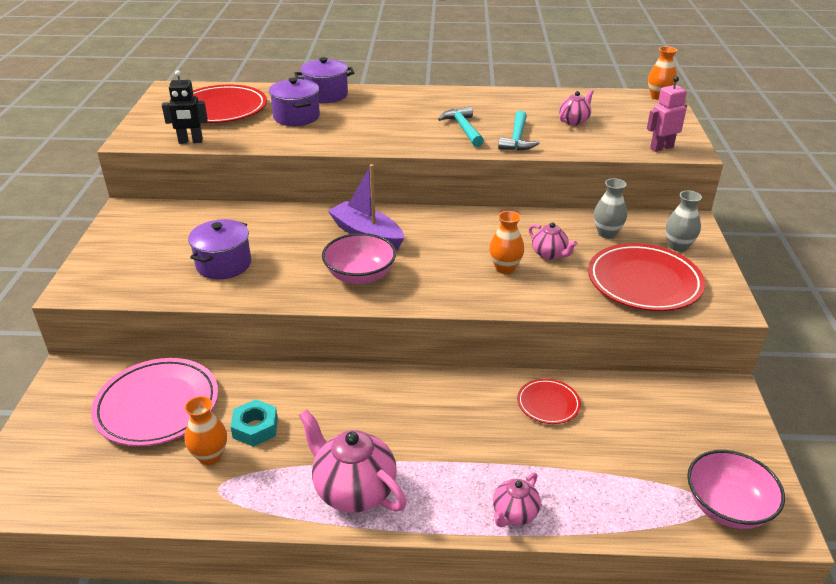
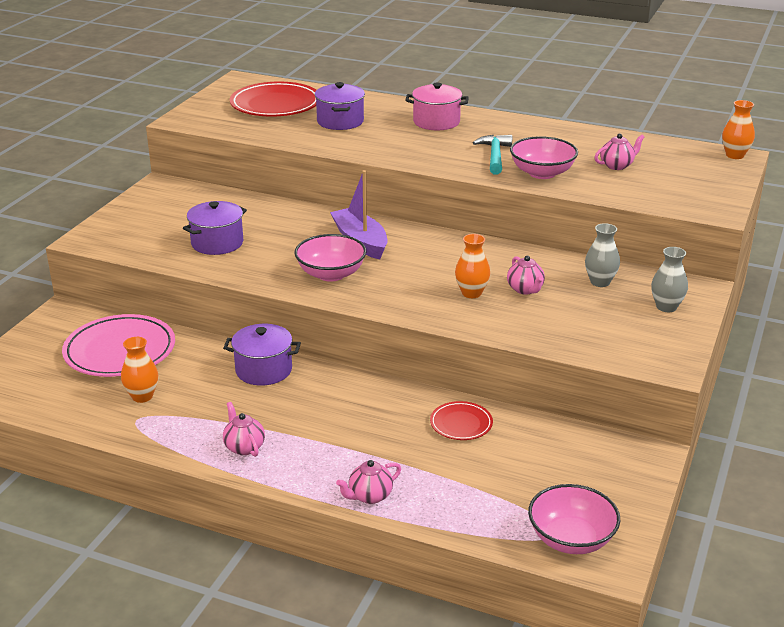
camera: 20 degrees right, 5 degrees down
(190, 141) = (230, 129): black robot -> none
(255, 428) = (190, 384): turquoise nut -> none
(326, 95) = (382, 105): purple pot -> purple pot (263, 370)
(354, 490) = (244, 447): pink teapot -> pink teapot, size x0.55
(387, 104) = (436, 122): none -> pink pot
(517, 139) = (542, 173): turquoise hammer -> pink bowl
(644, 282) = (602, 330): red plate -> none
(661, 148) = (688, 204): pink robot -> none

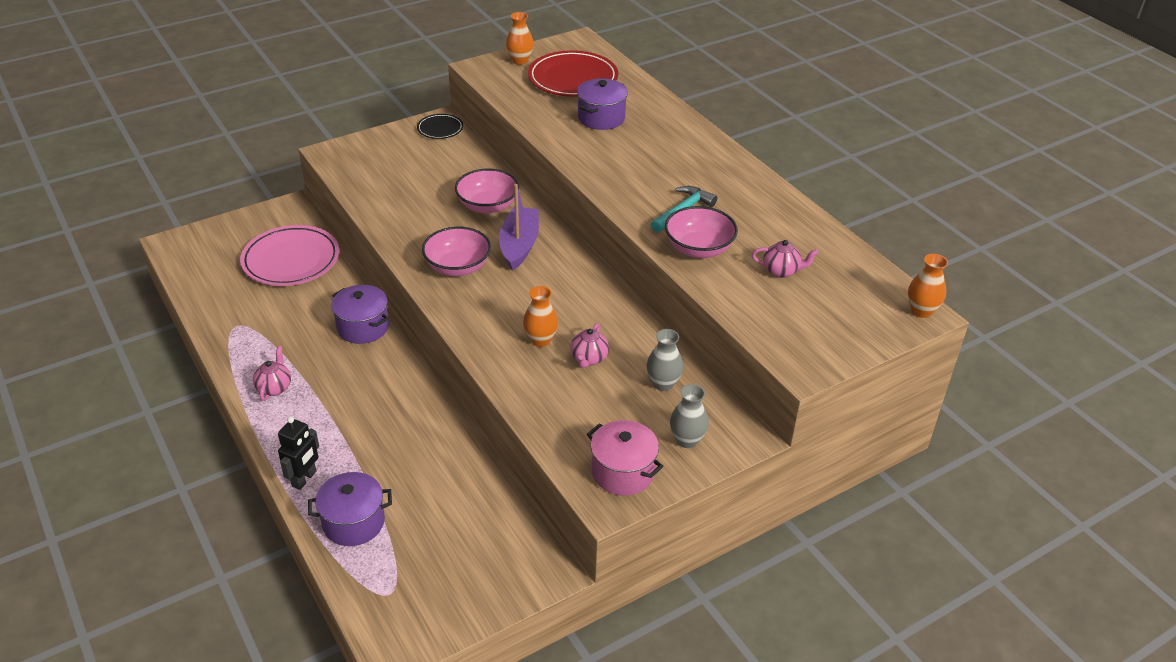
camera: 35 degrees right, 10 degrees up
(142, 396) = (261, 307): orange vase -> orange vase (520, 61)
(168, 190) = (440, 129): none -> black plate
(217, 243) = (413, 197): purple pot -> purple pot (354, 522)
(369, 496) = (304, 479): pink teapot -> black robot
(436, 122) = (683, 151): pink pot -> pink pot (623, 472)
(461, 424) = (442, 454): red plate -> none
(571, 539) = (394, 606): pink bowl -> pink bowl (487, 206)

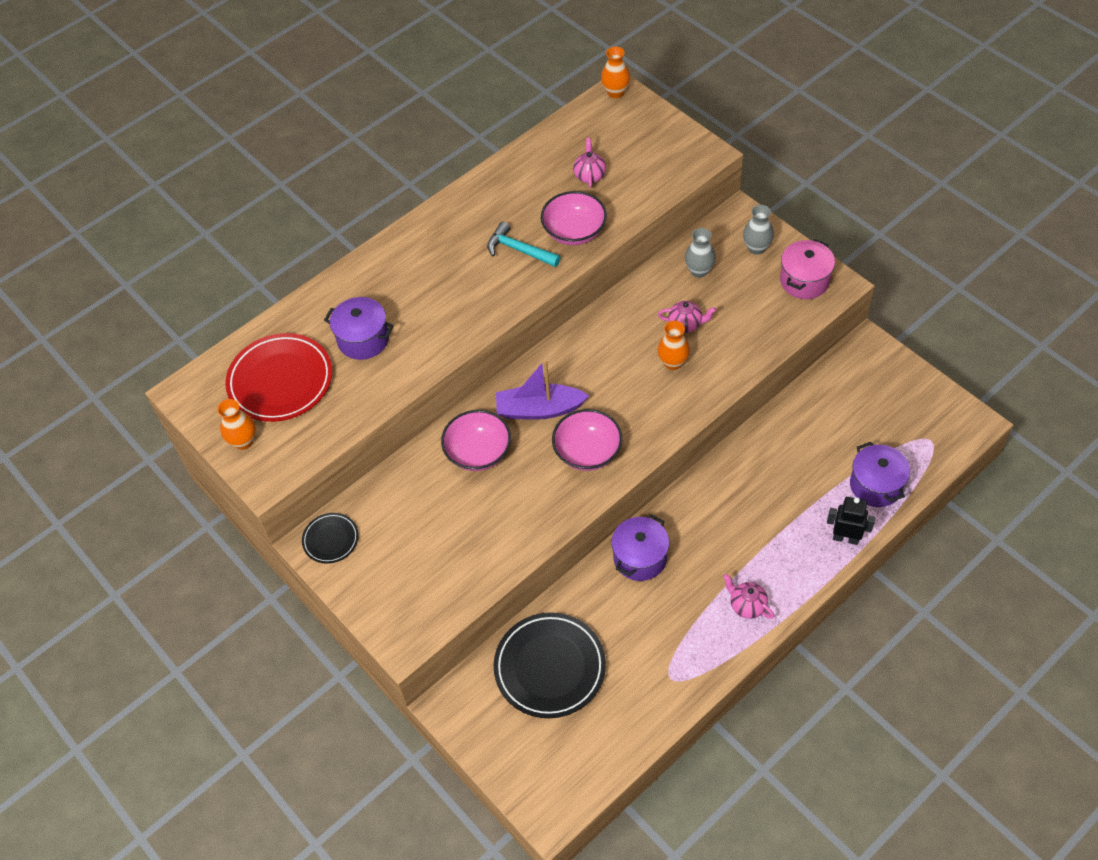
camera: 95 degrees left, 15 degrees up
(274, 388) = (747, 605): pink teapot -> pink teapot turned 45 degrees clockwise
(291, 260) = (550, 667): pink plate -> black plate

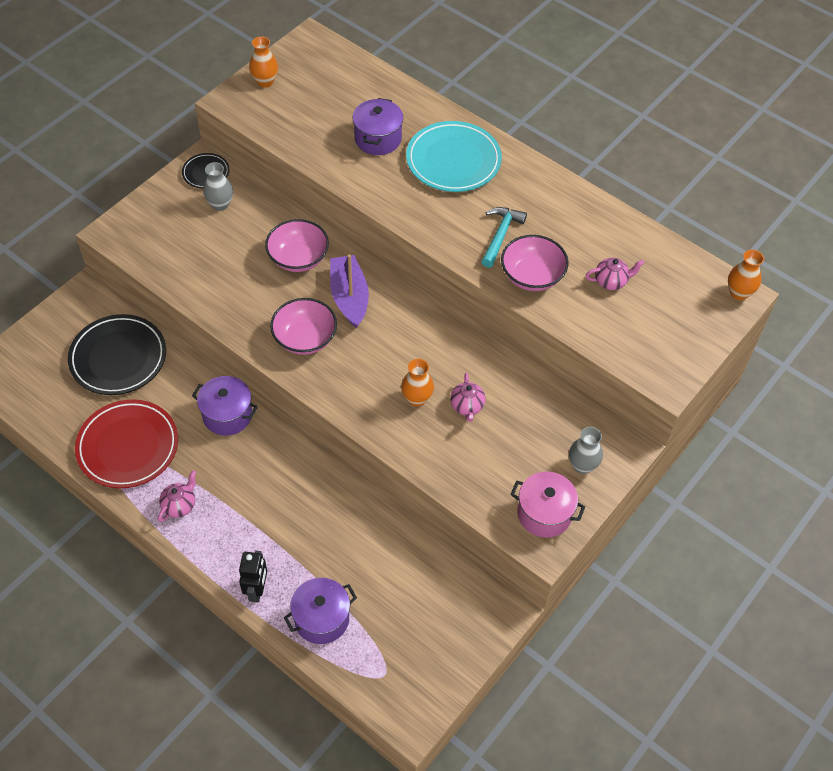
camera: 75 degrees right, 0 degrees up
(280, 381) = (328, 93): red plate -> red plate (128, 446)
(410, 277) = (453, 160): none -> turquoise plate
(699, 271) = (540, 414): grey vase -> grey vase (220, 204)

